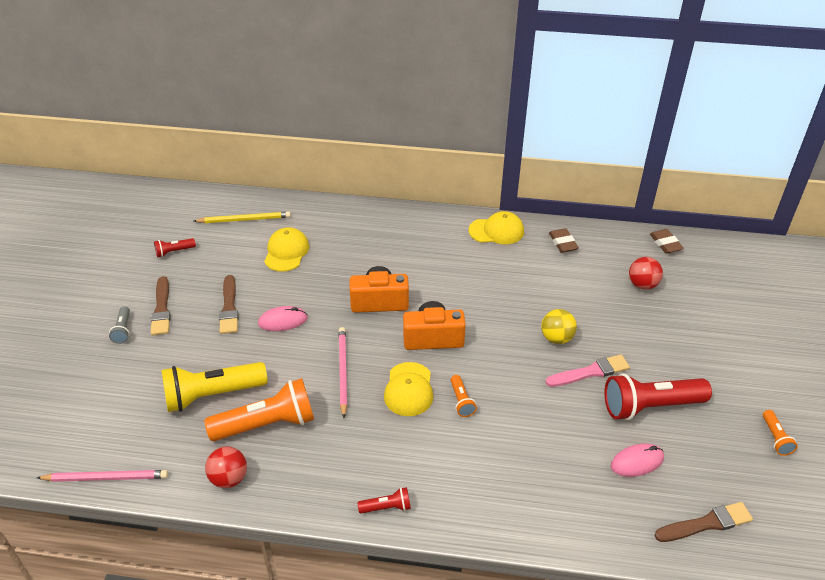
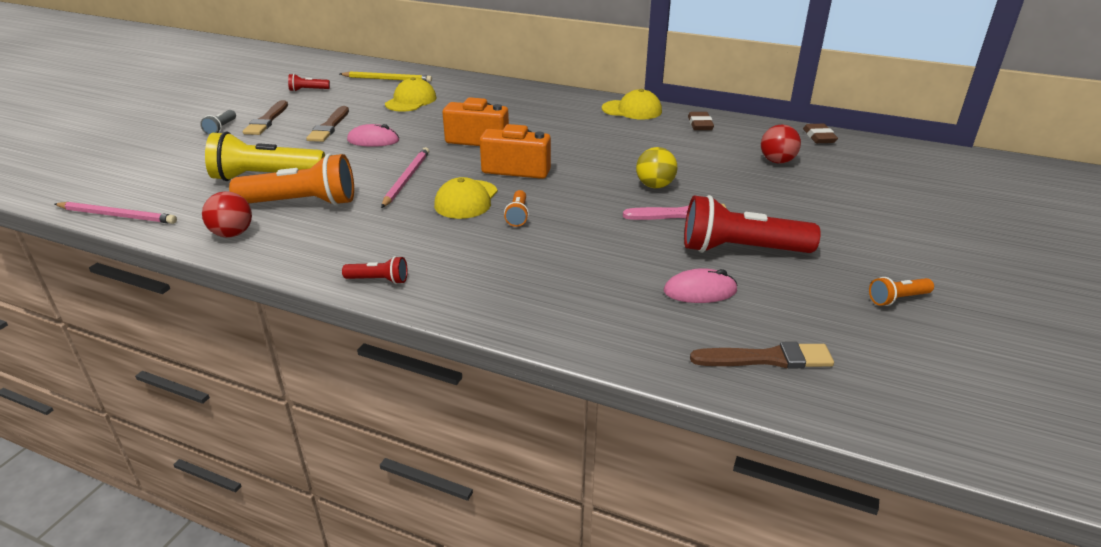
camera: 15 degrees right, 10 degrees down
(775, 438) = (897, 299): orange flashlight -> orange flashlight turned 60 degrees clockwise

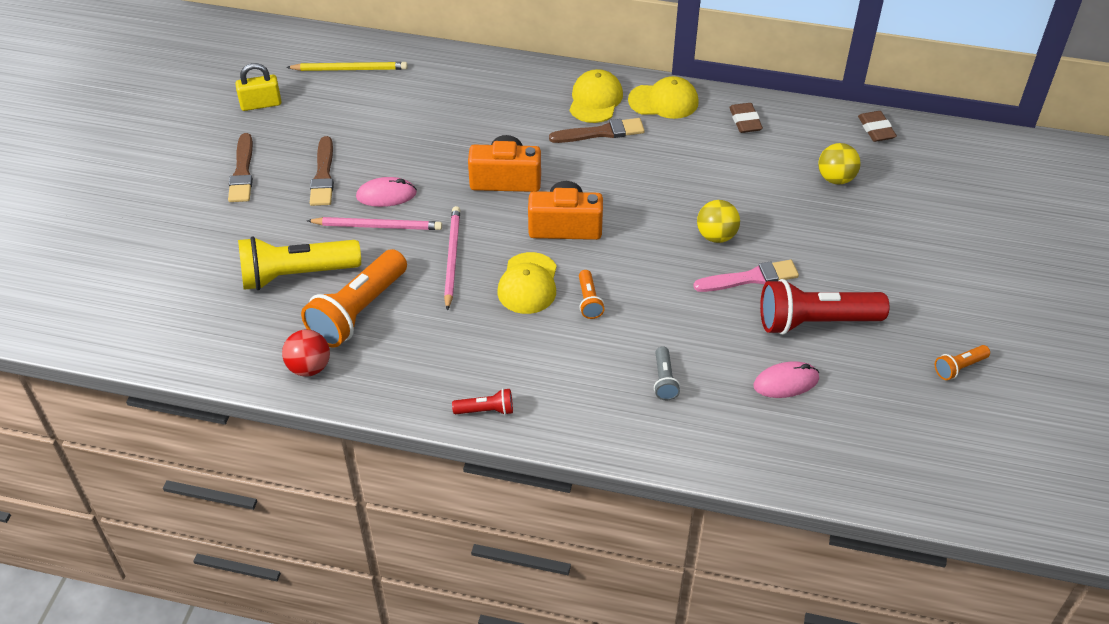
camera: 10 degrees left, 15 degrees up
(118, 216) = (171, 357): pink pencil -> pink pencil (378, 226)
(221, 128) = (195, 194): grey flashlight -> grey flashlight (664, 380)
(302, 203) = (358, 311): orange flashlight -> orange flashlight turned 135 degrees clockwise
(308, 90) = (261, 104): red flashlight -> yellow padlock
(411, 101) = (398, 112): yellow cap -> yellow cap (595, 100)
(767, 358) = (853, 454): brown brush -> brown brush (601, 132)
(777, 161) = (835, 178): red ball -> yellow ball

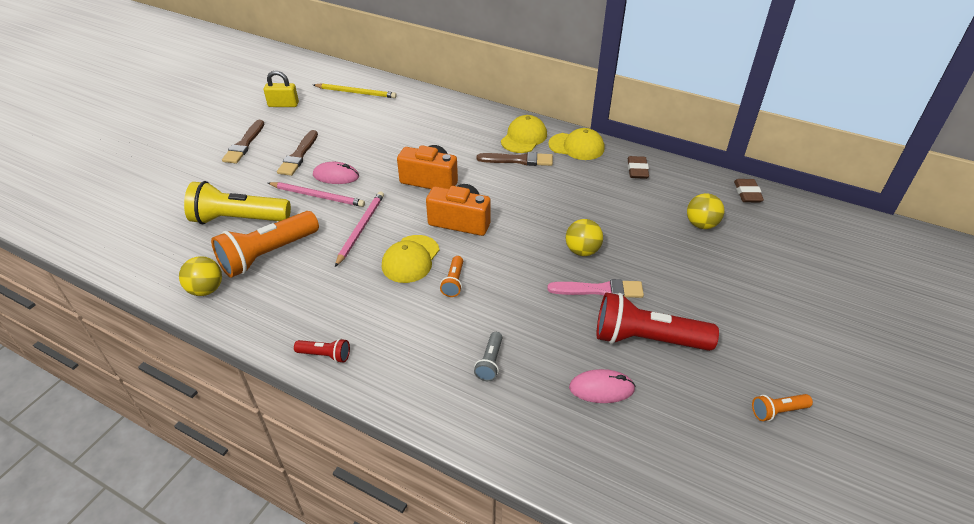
camera: 15 degrees right, 5 degrees down
(309, 367) = (206, 289): red ball -> yellow ball

